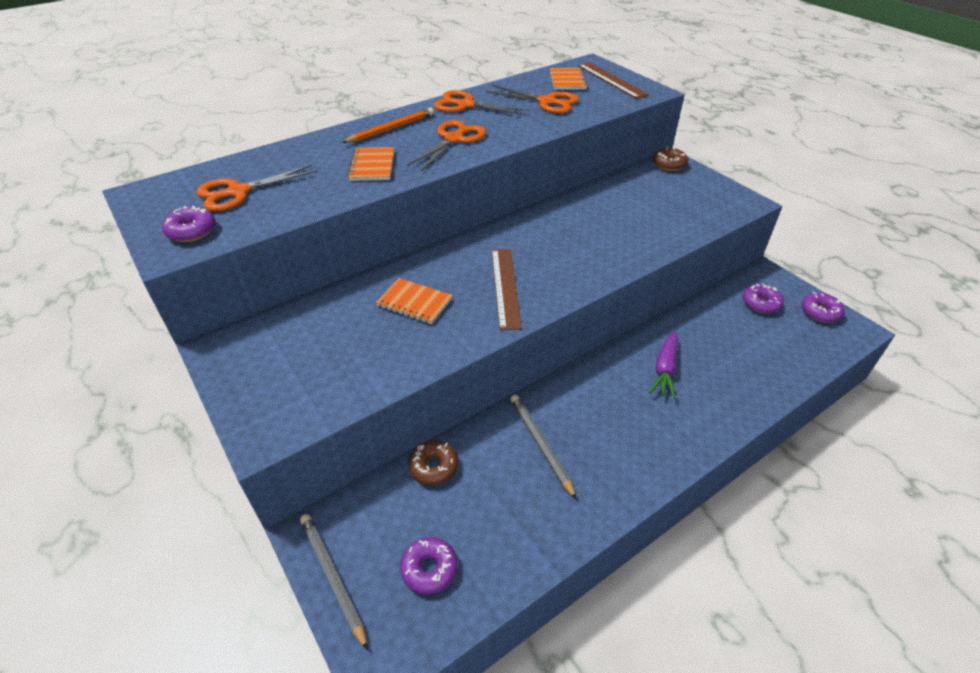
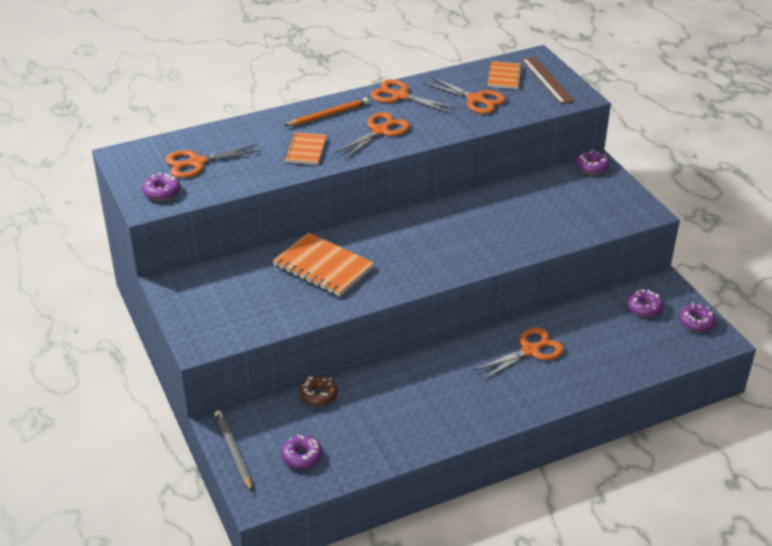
camera: 10 degrees right, 5 degrees down
(414, 302) = (323, 267): orange notebook -> orange notebook, size x1.63
(505, 287) = (400, 263): brown ruler -> none
(541, 445) = (406, 391): grey pencil -> none
(665, 369) = (530, 351): purple carrot -> orange scissors
(669, 164) = (591, 167): brown donut -> purple donut

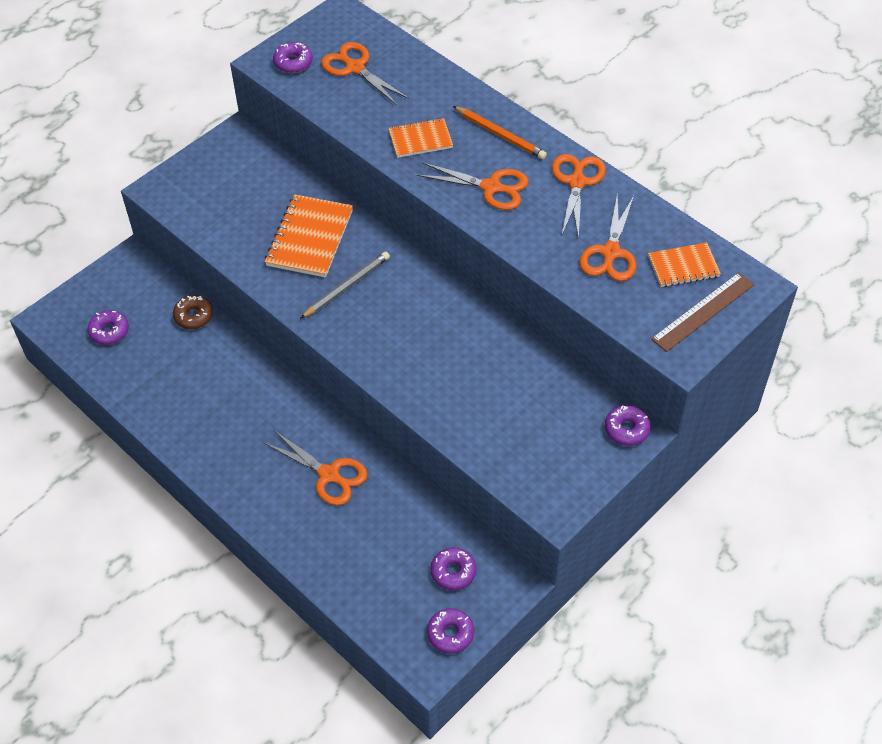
camera: 70 degrees right, 15 degrees up
(233, 451) = (100, 281): grey pencil -> grey pencil (347, 287)

